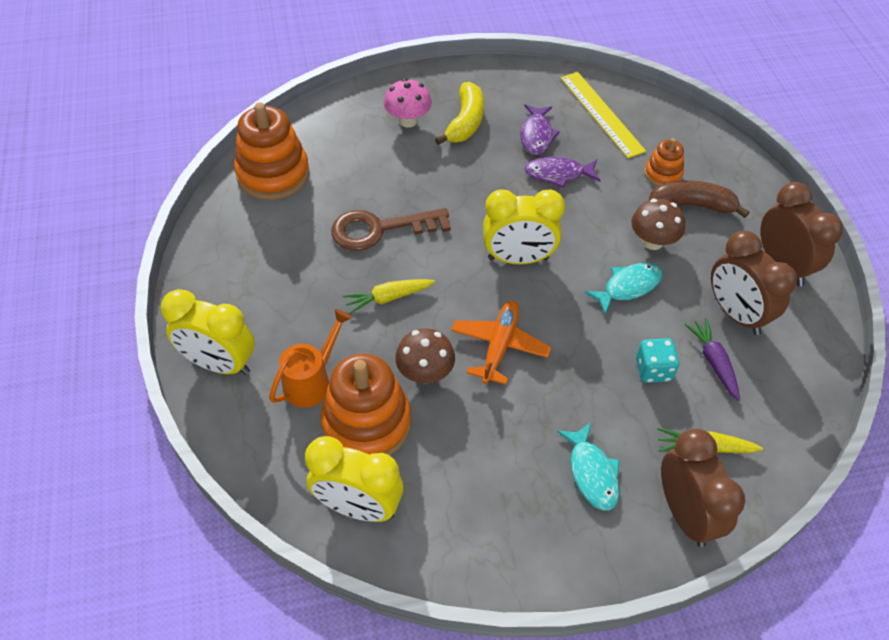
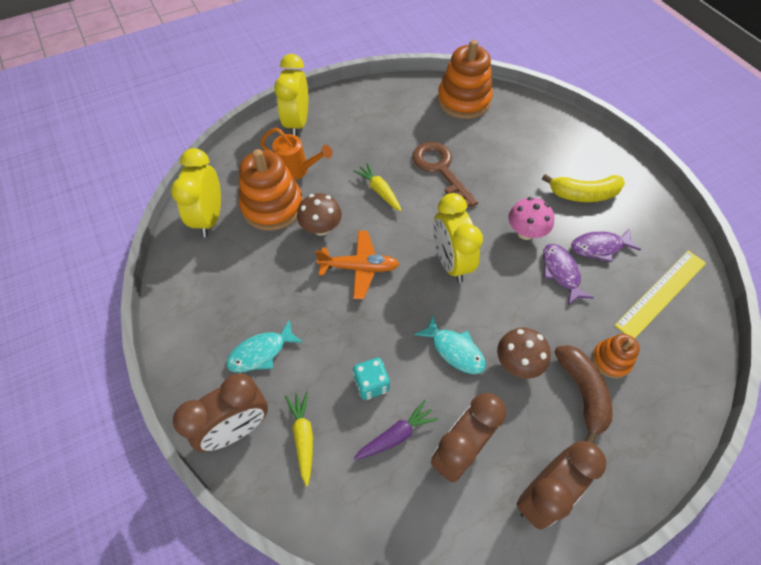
camera: 75 degrees right, 5 degrees up
(408, 120) = (561, 158): pink mushroom -> pink mushroom (525, 232)

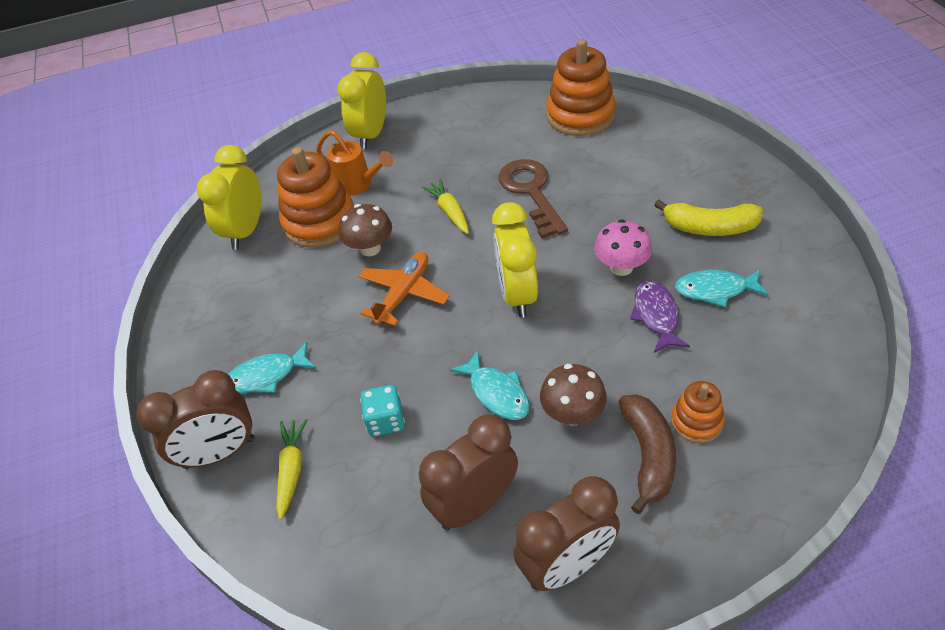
camera: 15 degrees right, 10 degrees down
(359, 268) = (404, 294): orange plane -> orange plane turned 75 degrees counterclockwise
(396, 435) = (401, 479): purple carrot -> none
(599, 247) = (715, 290): purple fish -> turquoise fish
(661, 293) = (786, 349): yellow ruler -> none

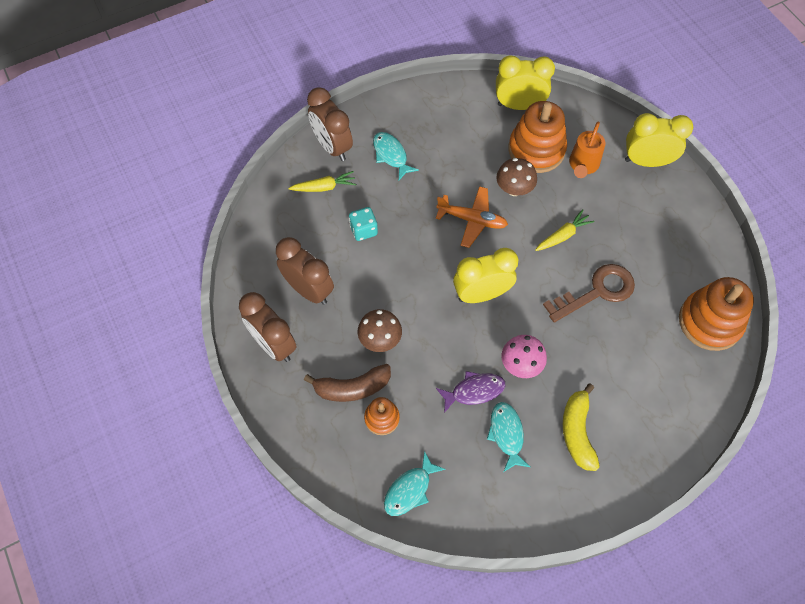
camera: 75 degrees right, 15 degrees up
(496, 393) = (392, 291): turquoise fish -> turquoise fish (410, 490)

